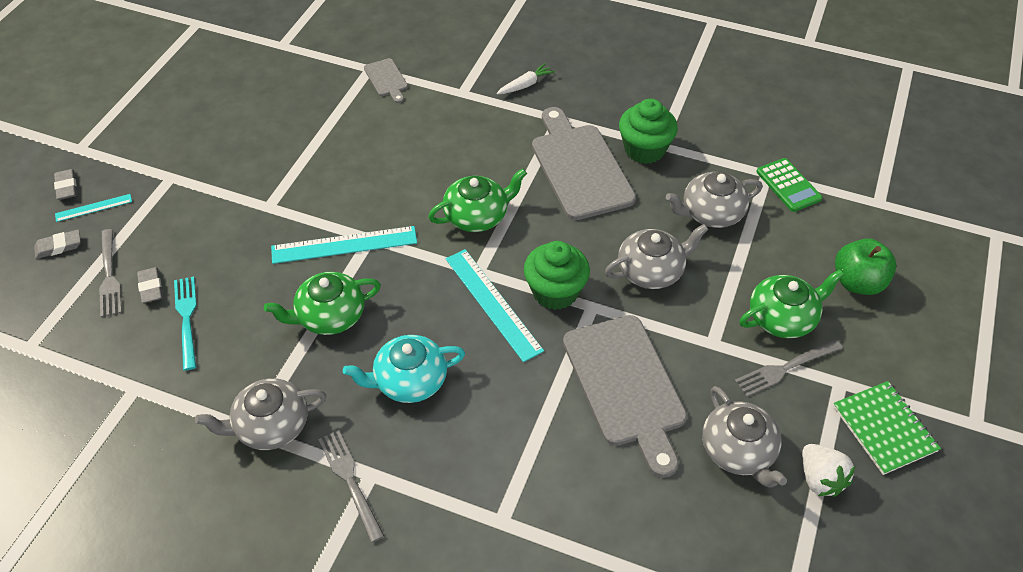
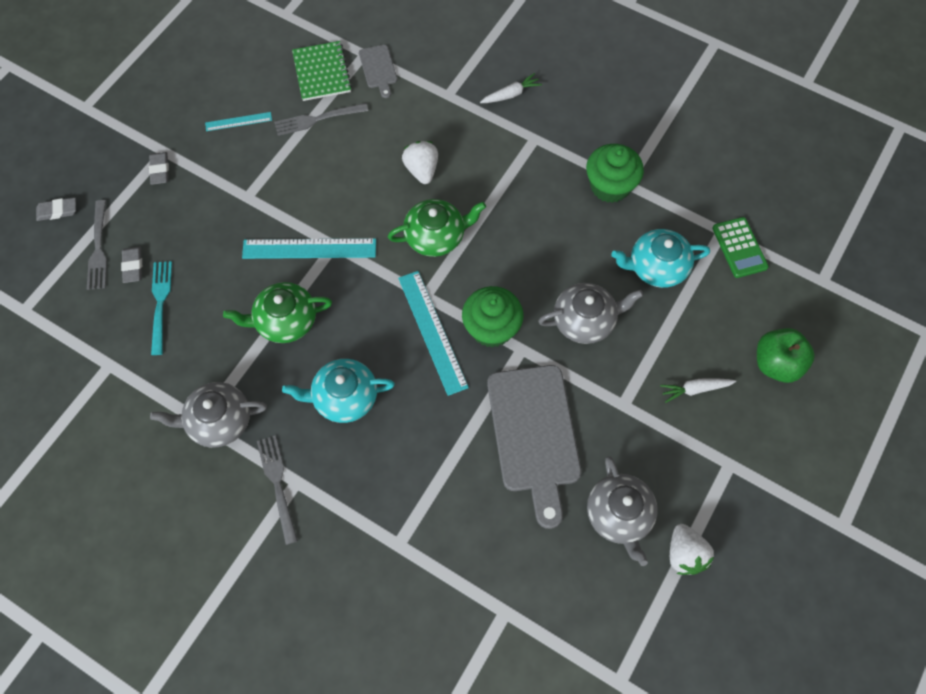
camera: 10 degrees right, 15 degrees up
(66, 187) = (70, 148): grey eraser -> grey eraser (160, 170)
(93, 207) = (91, 174): turquoise ruler -> turquoise ruler (238, 121)
(449, 159) = (422, 170): none -> white strawberry
(579, 167) = (543, 197): grey cutting board -> none
(711, 213) = (656, 267): grey teapot -> turquoise teapot
(783, 318) = (695, 389): green teapot -> white carrot
(785, 368) = (683, 441): grey fork -> grey fork (317, 119)
(884, 428) = (757, 516): green notebook -> green notebook (322, 72)

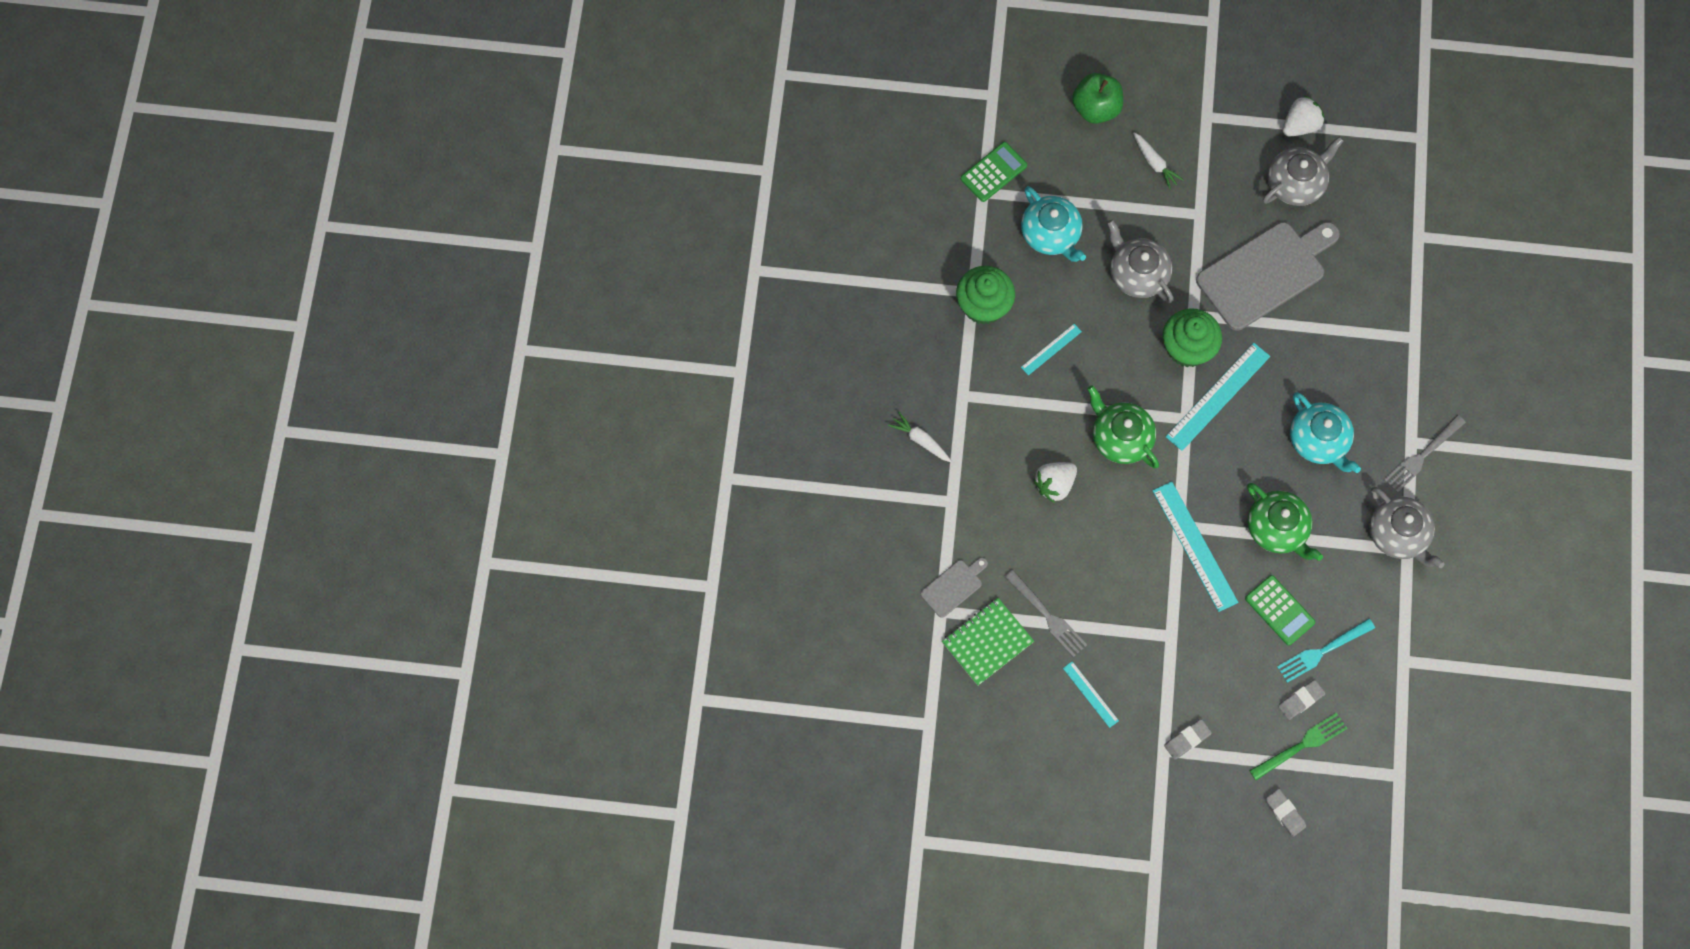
camera: 115 degrees left, 5 degrees up
(98, 248) = (1301, 745): grey fork -> green fork
(215, 287) = (1279, 610): none -> green calculator
(544, 219) = (1051, 349): none -> turquoise ruler

